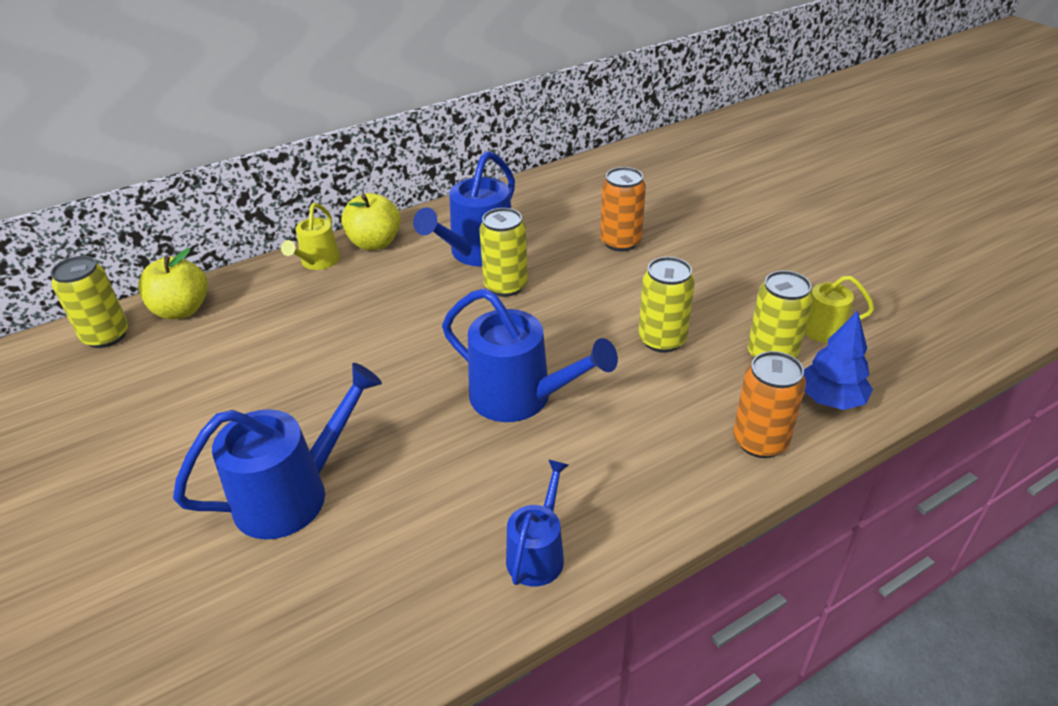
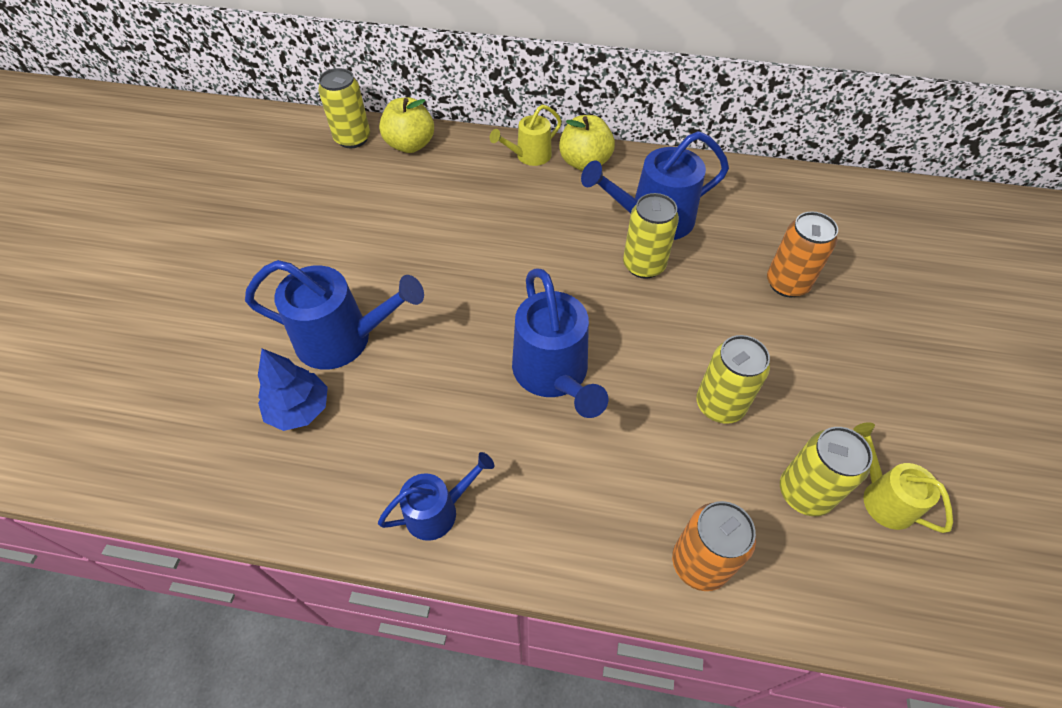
camera: 40 degrees right, 15 degrees up
(830, 399) = (811, 578): blue tree -> blue tree (299, 409)

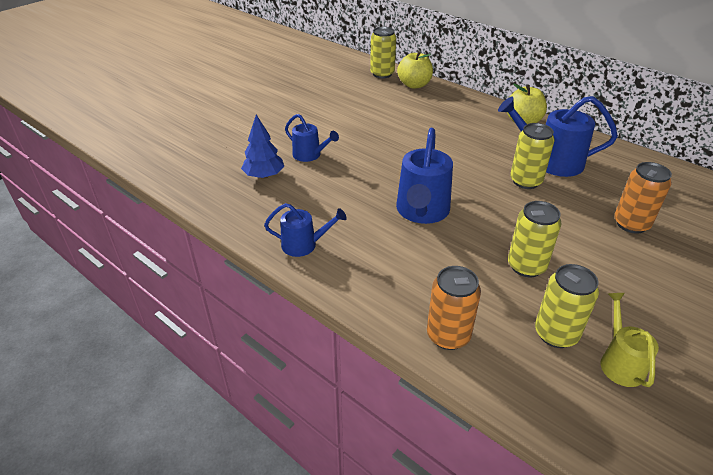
camera: 30 degrees right, 15 degrees down
(343, 339) = (310, 155): blue watering can -> blue watering can, size x0.59
(529, 156) = (487, 109): yellow watering can -> none

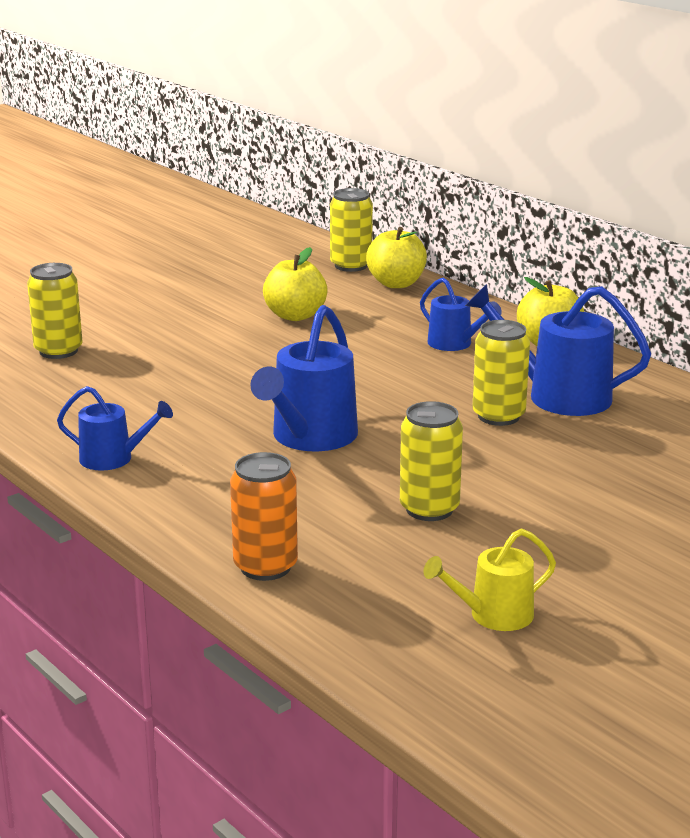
camera: 10 degrees right, 15 degrees down
(264, 176) = (93, 379): blue tree -> none
(310, 155) = (175, 360): blue watering can -> blue watering can (454, 344)
(367, 113) = (295, 316): none -> yellow apple
(556, 334) = (422, 580): yellow can -> yellow can (58, 351)
(620, 362) = (493, 615): yellow watering can -> yellow watering can turned 120 degrees counterclockwise
(631, 224) = (631, 478): orange can -> none

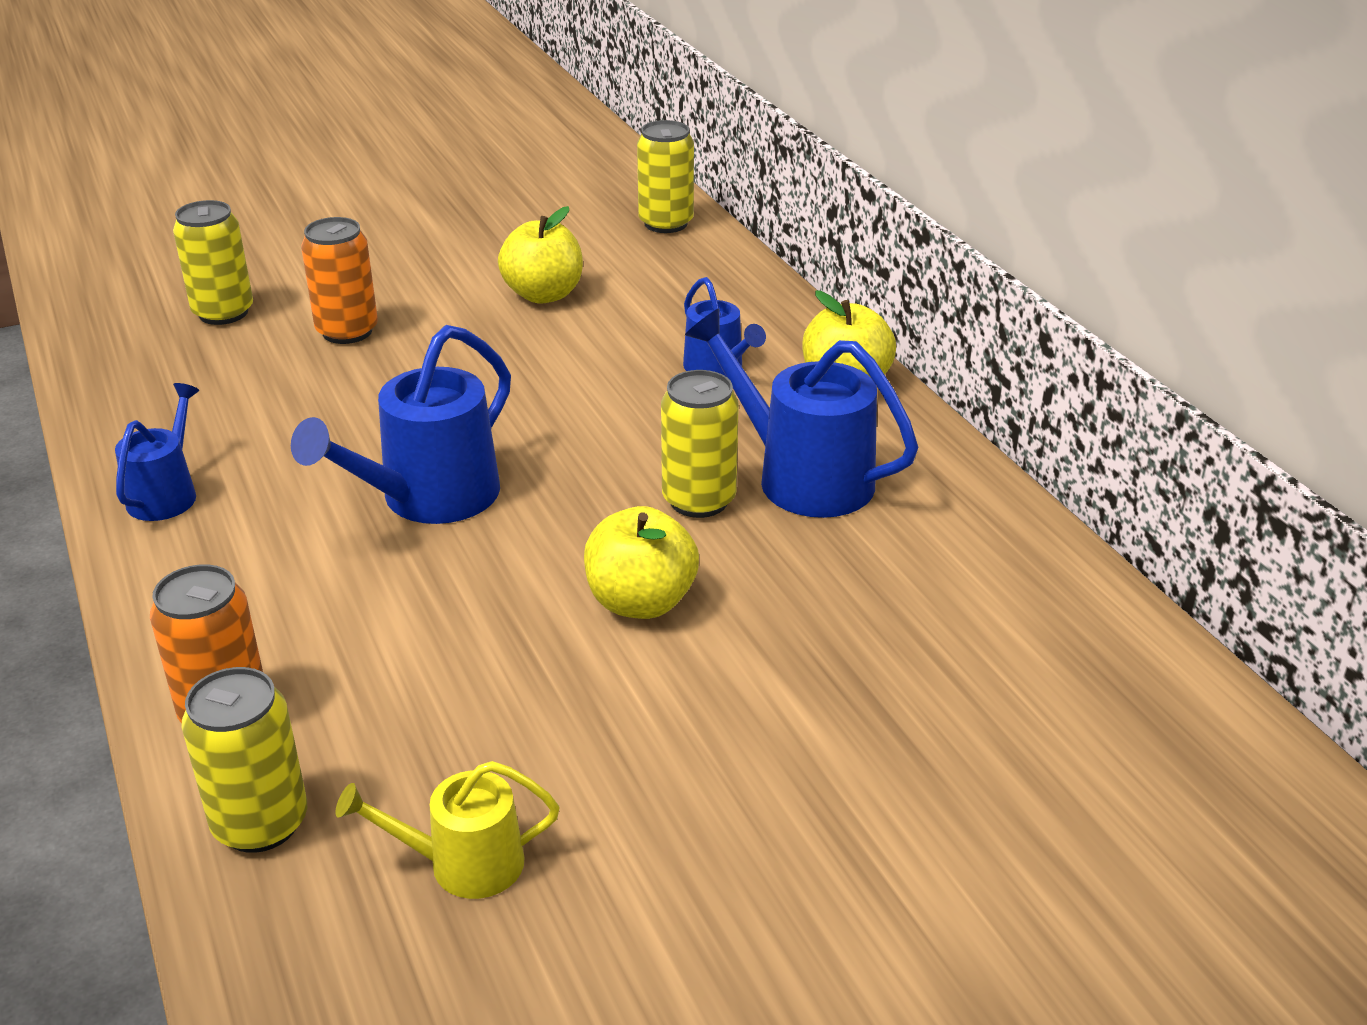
camera: 15 degrees right, 10 degrees up
(113, 459) = (166, 494): blue watering can -> blue watering can turned 105 degrees counterclockwise
(166, 352) = (347, 331): none -> orange can
(396, 284) = (705, 259): yellow apple -> yellow apple (641, 602)
(429, 509) = (502, 649): yellow can -> yellow can (260, 823)

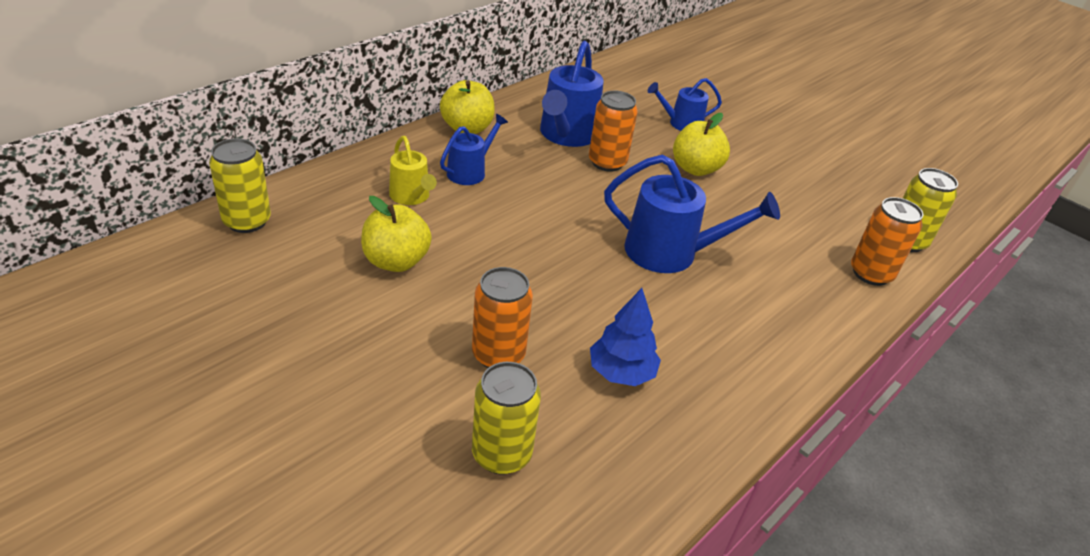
camera: 115 degrees left, 5 degrees up
(166, 494) = (751, 371): blue watering can -> blue watering can (681, 123)
(254, 399) = (621, 372): none -> blue tree
(464, 864) = (867, 186): yellow watering can -> yellow watering can (411, 196)
(699, 500) = (607, 162): yellow can -> orange can

